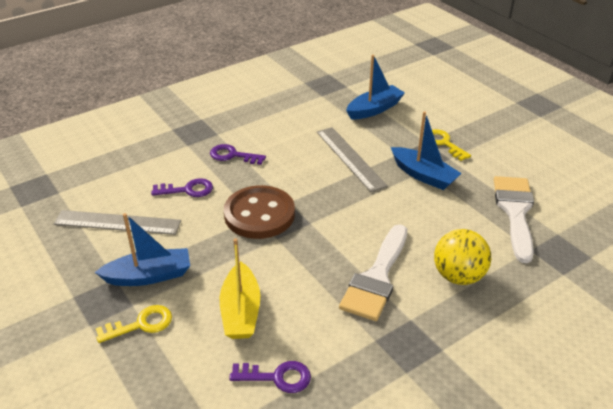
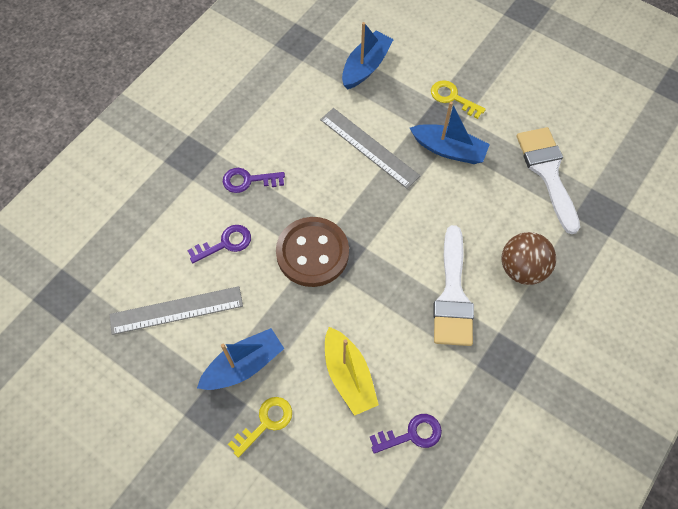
camera: 20 degrees left, 25 degrees up
(458, 276) = (522, 269): yellow ball -> brown ball

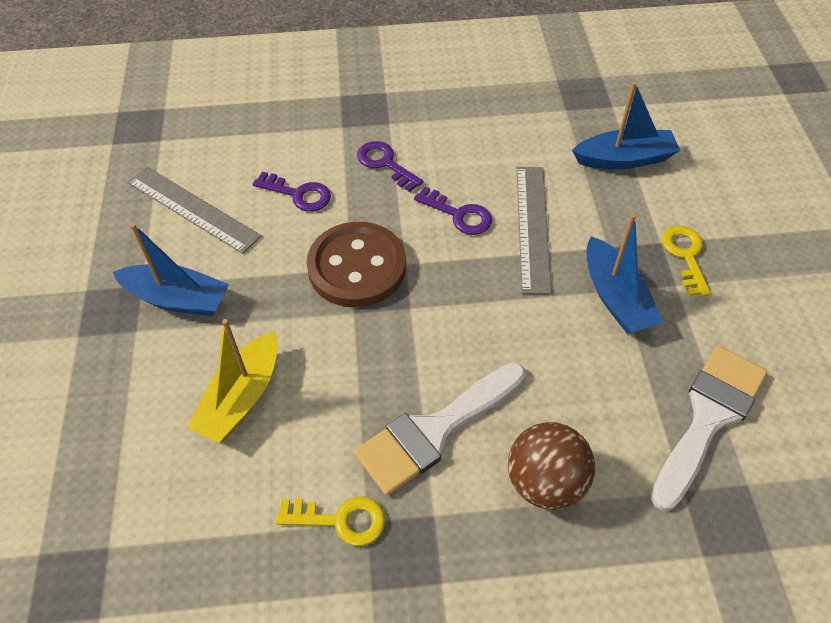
camera: 50 degrees right, 10 degrees down
(265, 423) = (127, 361): yellow key -> yellow key (340, 520)
(411, 434) = (218, 511): purple key -> purple key (458, 214)

